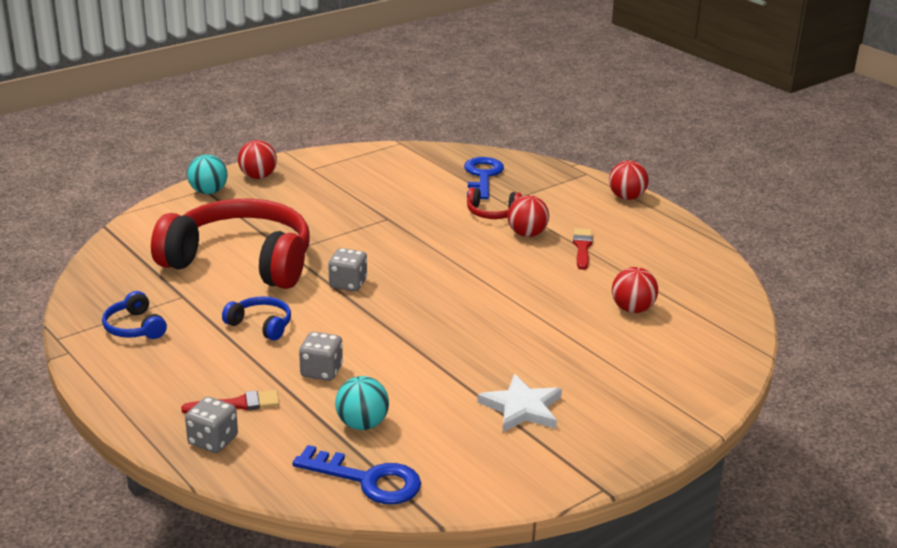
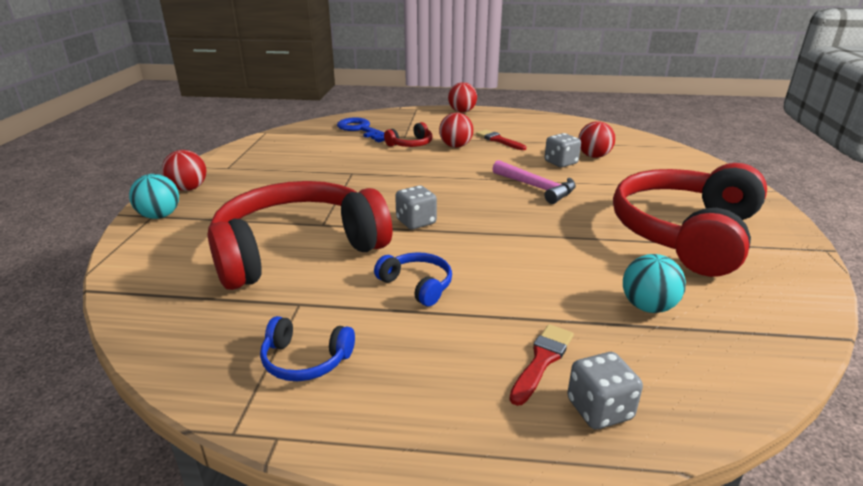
camera: 45 degrees left, 0 degrees up
(261, 325) = (417, 285): blue headphones -> blue headphones turned 60 degrees clockwise
(321, 371) = (536, 289): grey dice -> grey dice (560, 163)
(367, 480) = (749, 344): blue key -> none
(500, 308) = (537, 188): none -> pink hammer
(522, 408) = (685, 233): white star -> red headphones

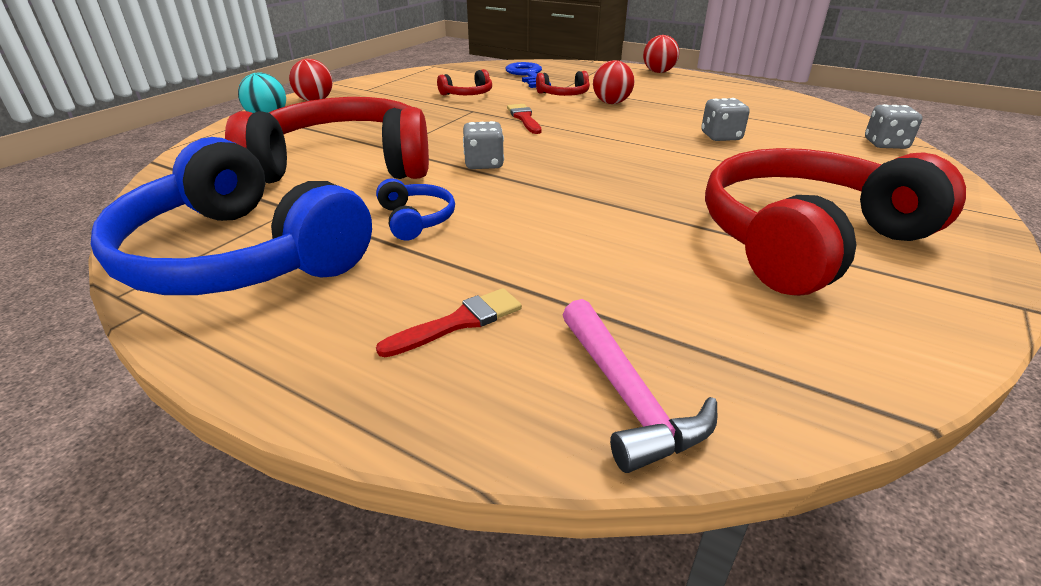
camera: 25 degrees right, 5 degrees up
(305, 360) = (240, 256): blue headphones -> blue headphones, size x2.48
(329, 157) = (467, 94): none -> red headphones
(498, 140) = (669, 104): red brush -> red brush (524, 118)
(537, 188) = (659, 156): pink hammer -> pink hammer (627, 397)
(593, 156) = (774, 136): red ball -> none
(599, 409) = (463, 390): grey dice -> grey dice (885, 144)
(647, 306) = (654, 305): turquoise ball -> none

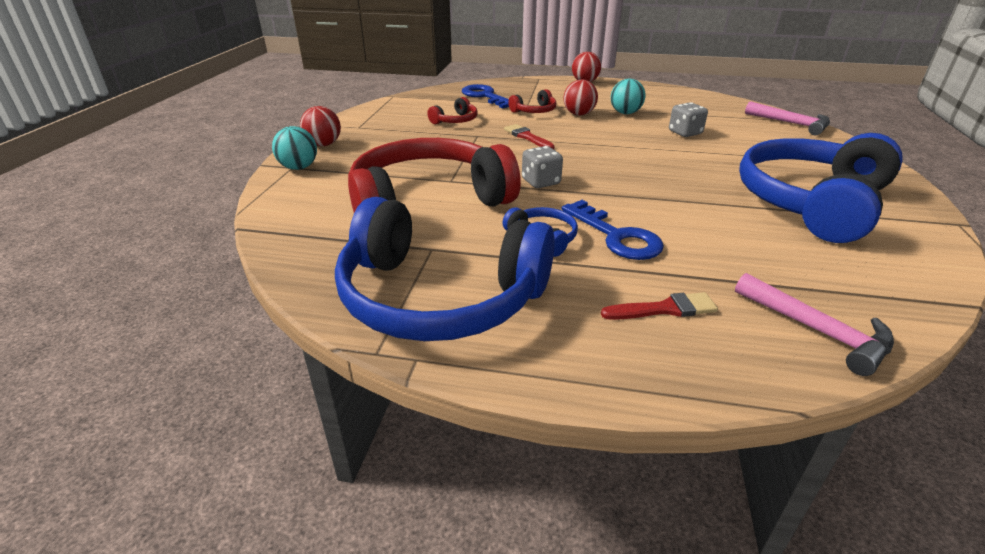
camera: 20 degrees left, 0 degrees up
(459, 322) = (664, 309): red brush -> red brush turned 45 degrees clockwise
(499, 232) = (616, 236): none -> blue key
(669, 108) = (625, 113): none -> turquoise ball
(806, 239) = (811, 202): red headphones -> blue headphones
(885, 144) = (791, 124): grey dice -> pink hammer

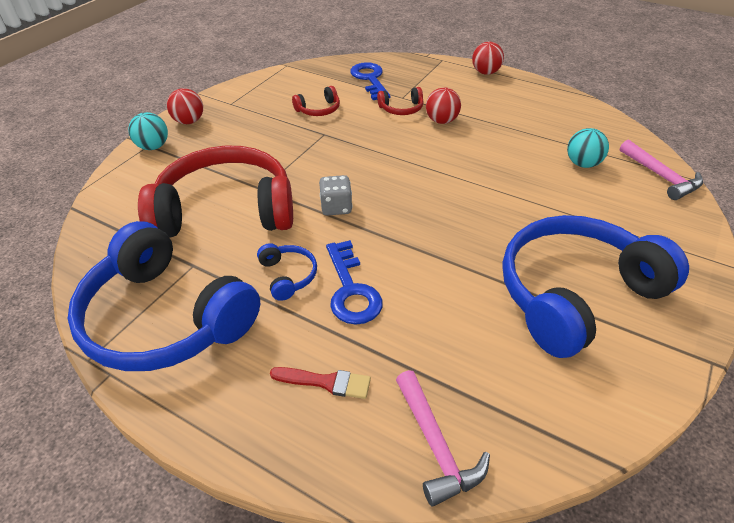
camera: 20 degrees right, 10 degrees up
(527, 137) = (367, 144): red brush -> none
(625, 113) = (490, 127): turquoise ball -> turquoise ball (582, 164)
(685, 133) = (529, 168): grey dice -> none

